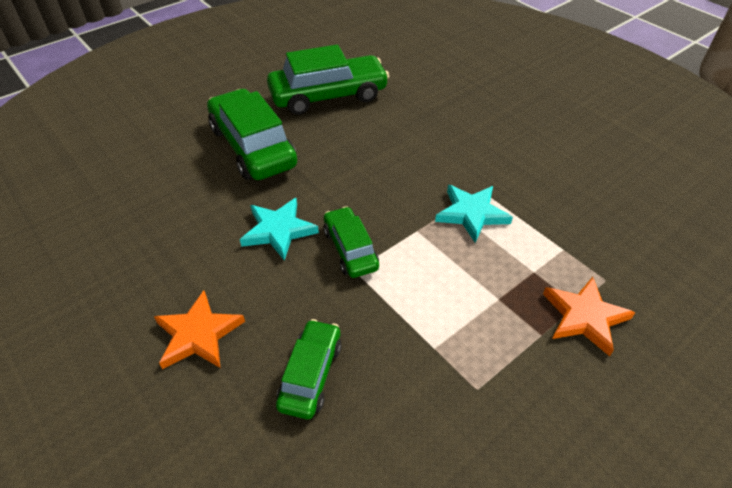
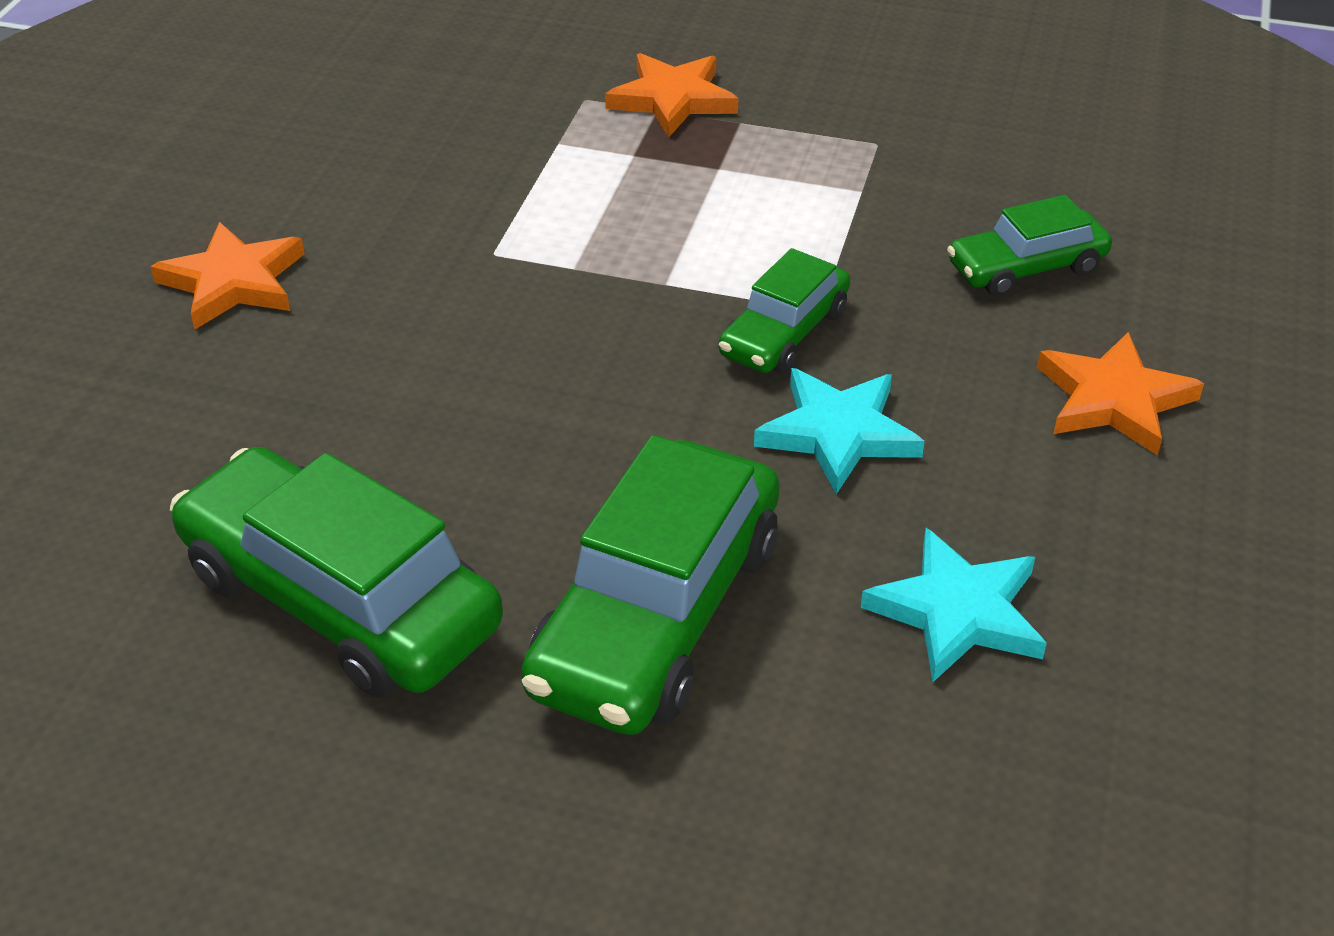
camera: 125 degrees left, 5 degrees down
(471, 214) = (566, 243): turquoise star -> turquoise star (957, 611)
(512, 122) = (233, 282): none -> orange star

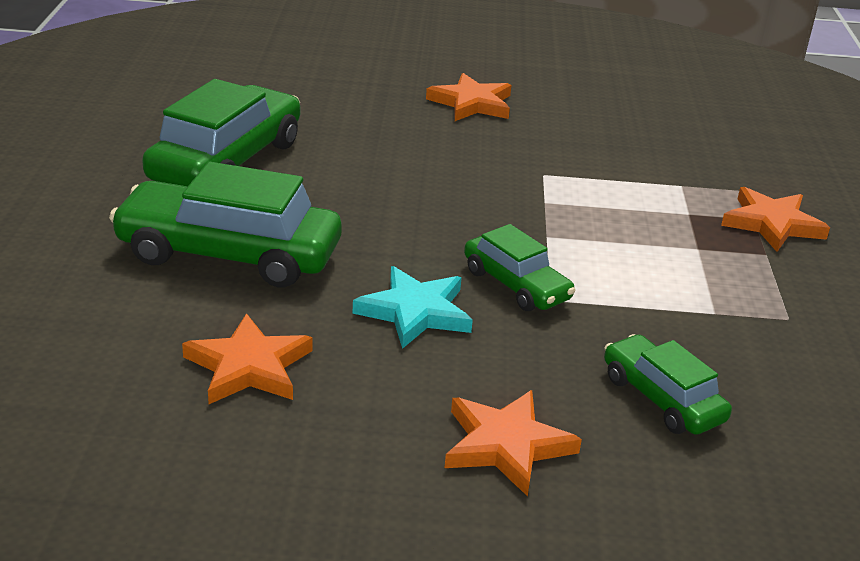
camera: 75 degrees right, 10 degrees down
(784, 332) = (516, 285): green car -> green car turned 150 degrees counterclockwise
(957, 611) = (249, 366): turquoise star -> orange star

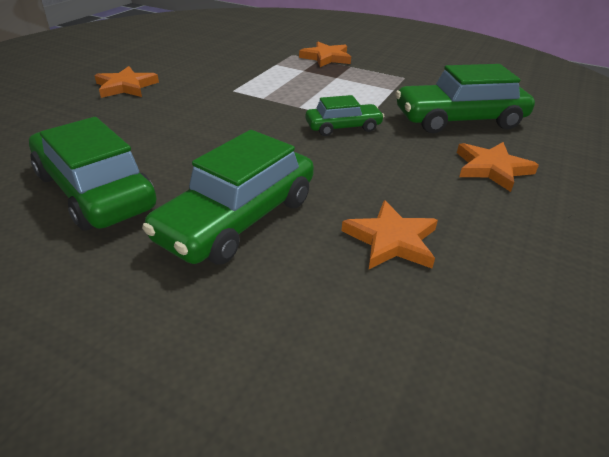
camera: 65 degrees left, 5 degrees up
(415, 312) = (355, 163): turquoise star -> none
(662, 398) = (459, 120): green car -> green car, size x1.79

